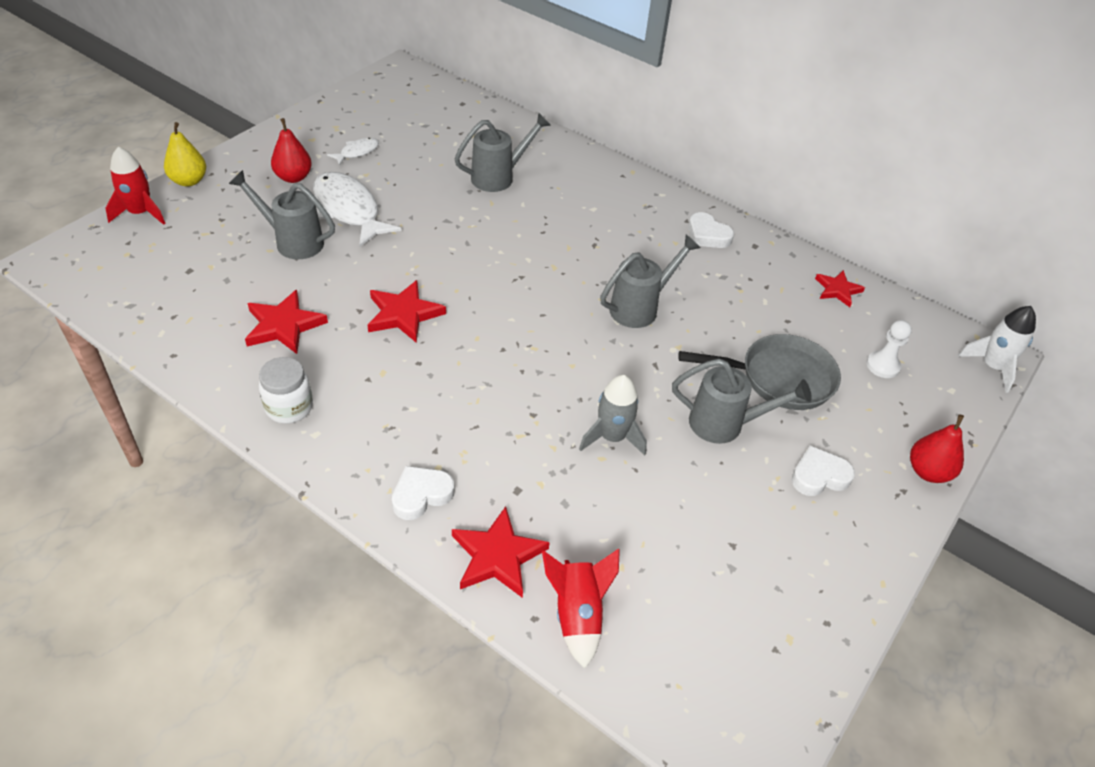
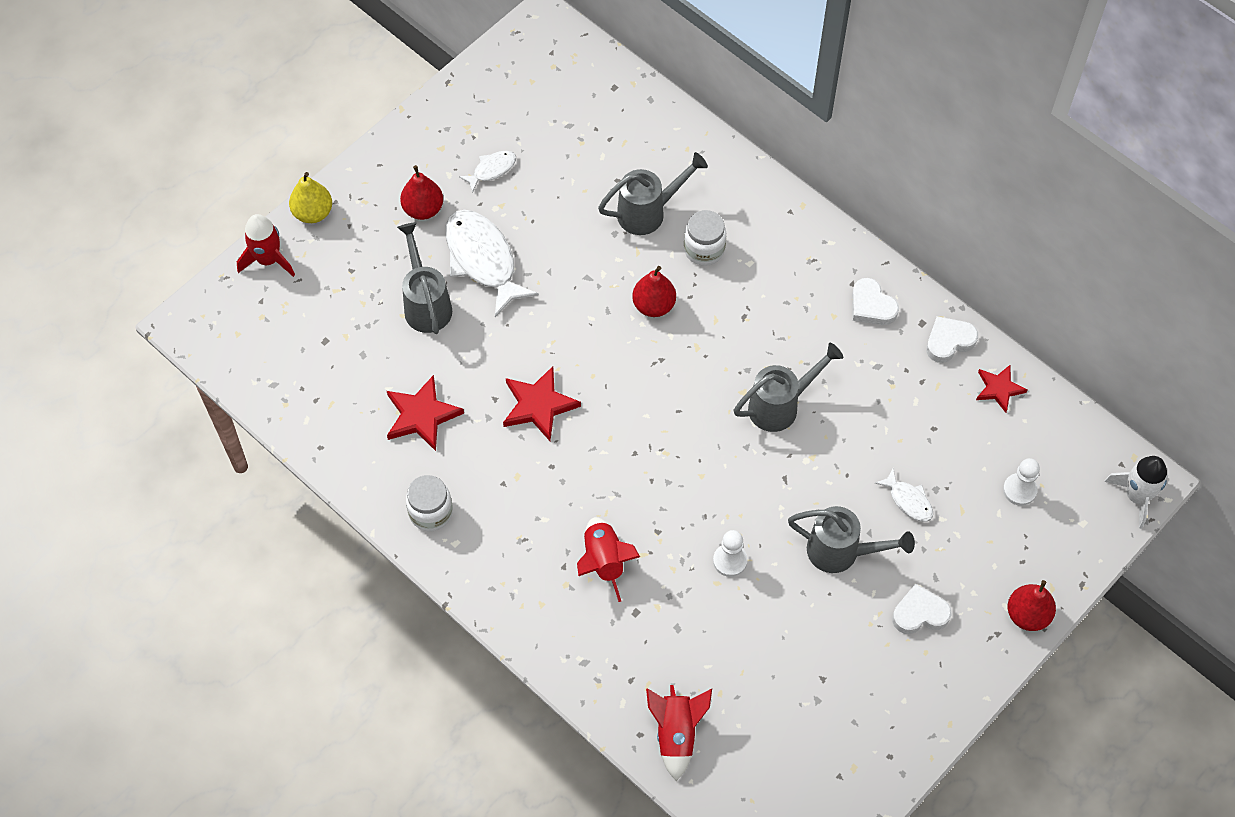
camera: 10 degrees right, 15 degrees up
(293, 241) = (426, 304): grey watering can -> grey watering can turned 45 degrees clockwise
(421, 495) = (549, 612): white heart -> white heart (949, 341)
(478, 444) = (604, 561): none -> red rocket
(497, 556) = (613, 676): red star -> none
(510, 238) = (654, 305): none -> red pear
(551, 200) = (704, 249): none -> white jar
(612, 437) = (730, 561): grey rocket -> white pawn
(780, 378) = (908, 500): grey pan -> white fish

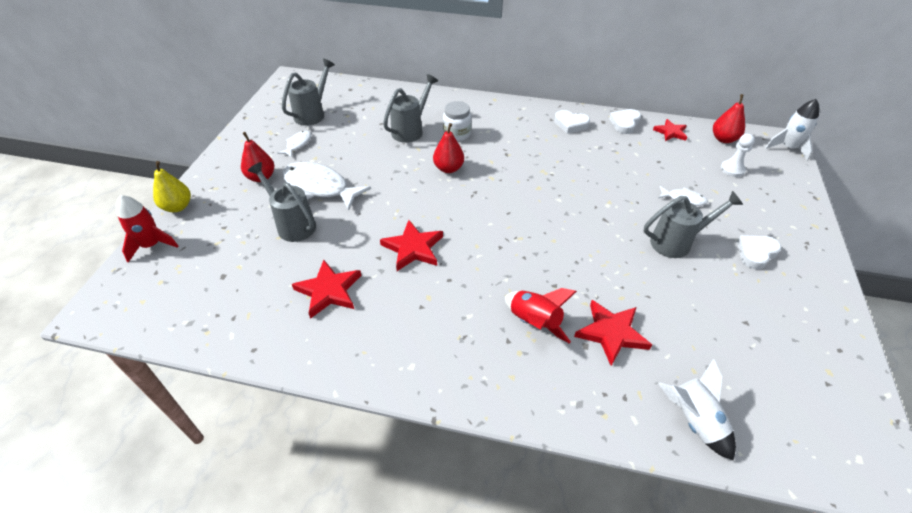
camera: 30 degrees left, 15 degrees down
(431, 512) = (377, 353): white jar -> none
(672, 614) = (611, 333): none -> red star
(676, 733) = (694, 420): red rocket -> white rocket
(730, 561) = (617, 280): white pawn -> none
(780, 405) = (566, 185): grey watering can -> grey watering can (312, 114)
(1027, 615) = (809, 225): red pear -> red pear (723, 139)

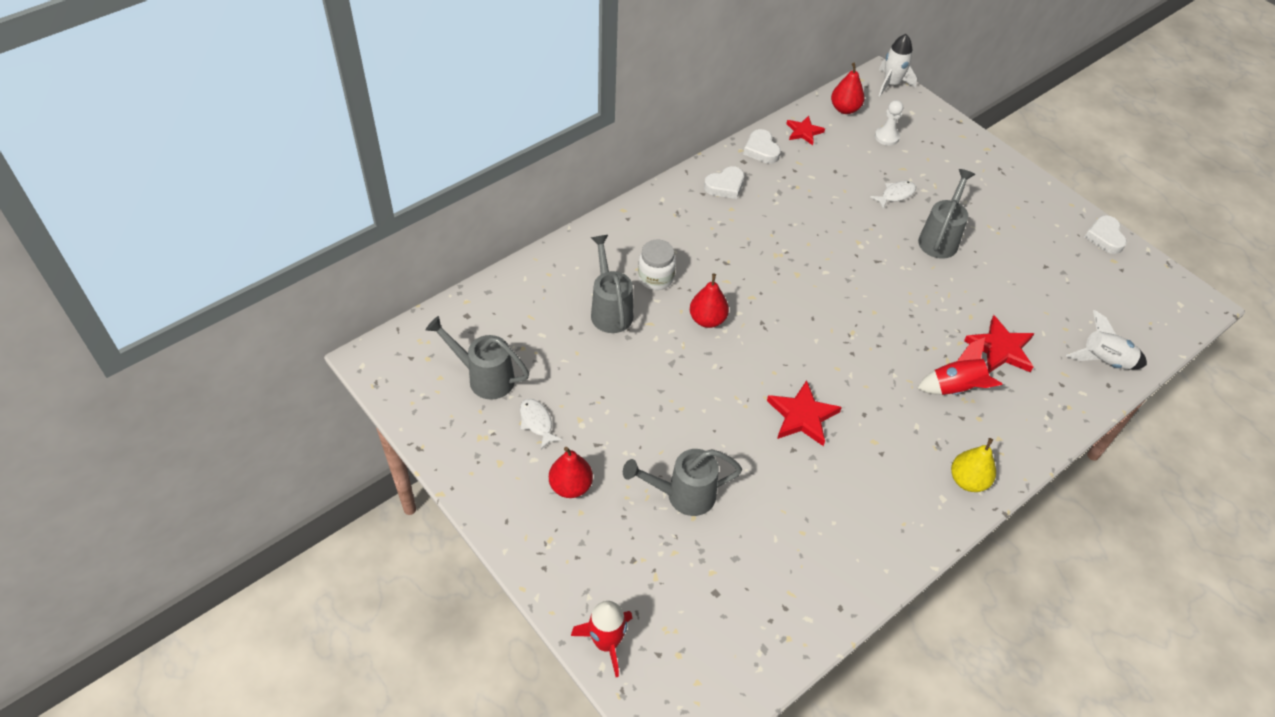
camera: 55 degrees left, 5 degrees up
(178, 207) = (554, 591): yellow pear -> yellow pear (968, 480)
(312, 114) = (484, 377): grey watering can -> grey watering can turned 45 degrees counterclockwise
(319, 187) = (639, 442): white fish -> none
(329, 291) = (808, 512): red star -> none
(756, 253) = (987, 205): white heart -> white heart (1105, 237)

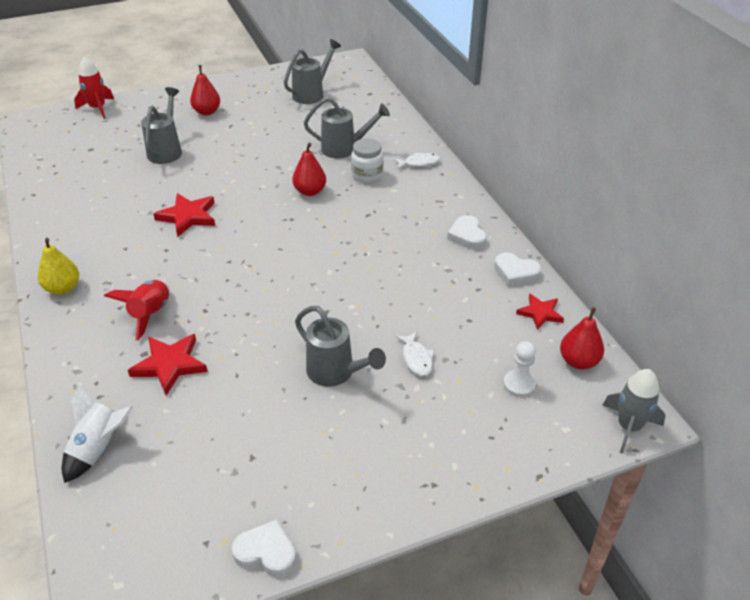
camera: 110 degrees right, 10 degrees down
(537, 422) = (263, 107): white fish -> white fish (419, 163)
(761, 150) = (515, 273): white heart -> white heart turned 150 degrees counterclockwise
(891, 84) = (628, 427): white rocket -> grey rocket

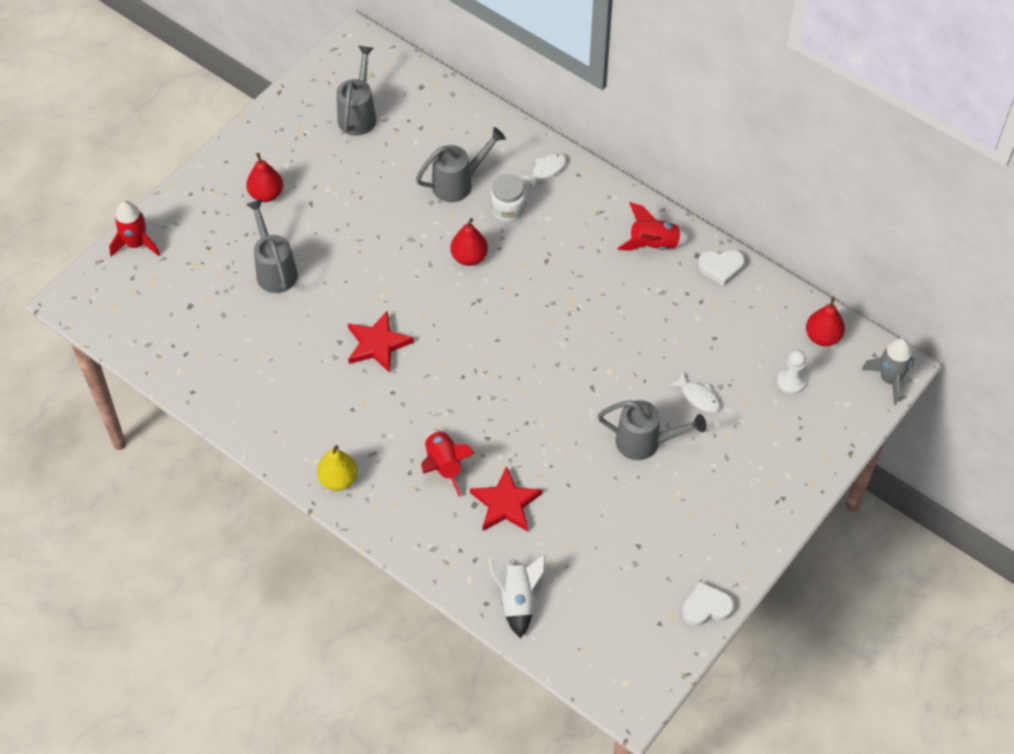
camera: 30 degrees left, 15 degrees up
(467, 236) = (653, 244): white heart -> red rocket
(540, 313) = (766, 302): red star -> none

